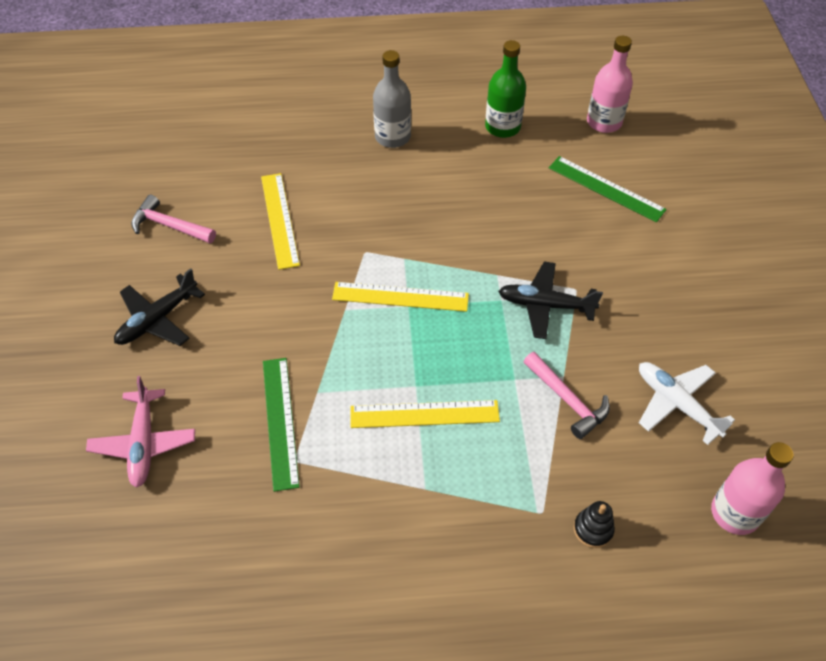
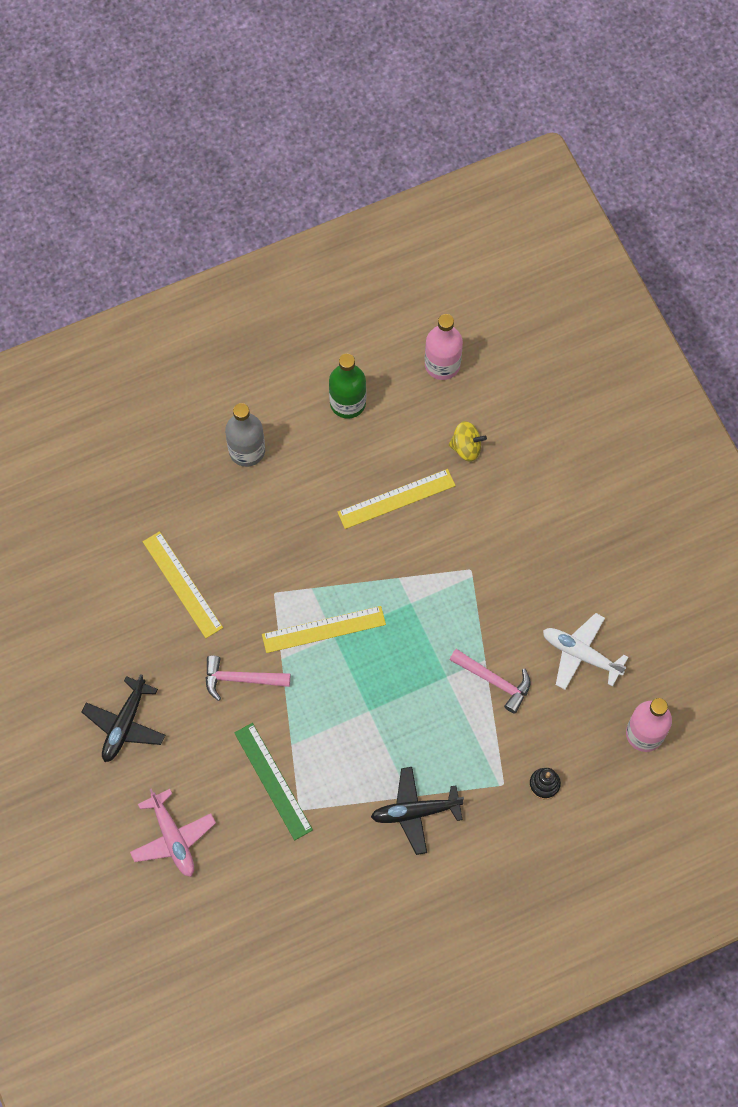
camera: 20 degrees left, 15 degrees up
(170, 226) = (84, 625): pink hammer -> pink hammer (241, 679)
(424, 414) = (385, 733): yellow ruler -> yellow ruler (396, 499)
(545, 305) = (449, 595): black plane -> black plane (415, 812)
(606, 188) = (466, 447): green ruler -> yellow spinning top

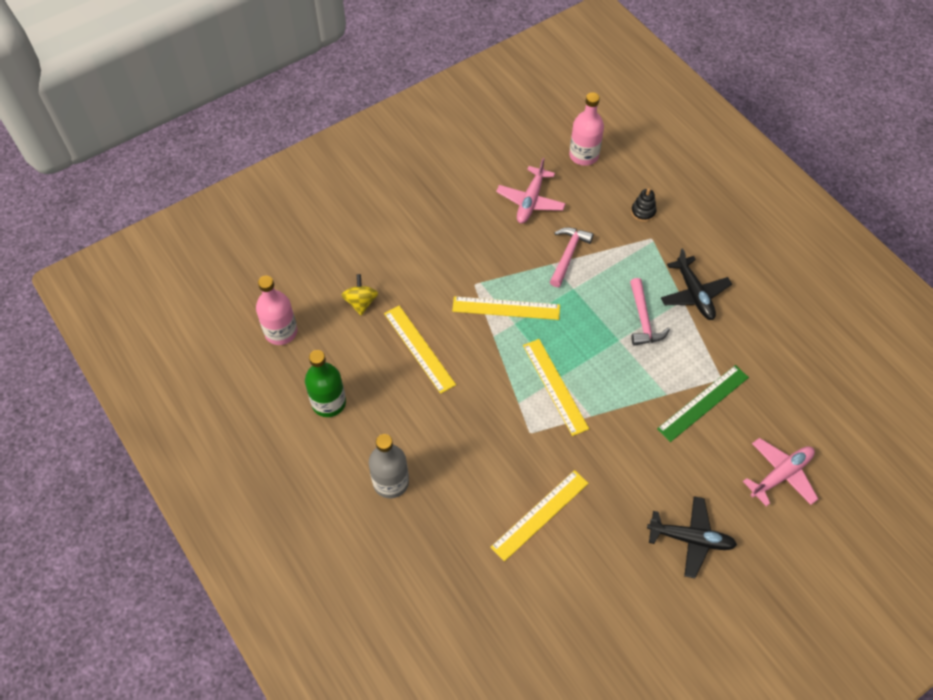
camera: 100 degrees left, 10 degrees down
(241, 679) = (619, 445): pink hammer -> pink hammer (643, 319)
(432, 597) = (506, 308): none -> yellow ruler
(581, 654) = (530, 201): white plane -> pink plane

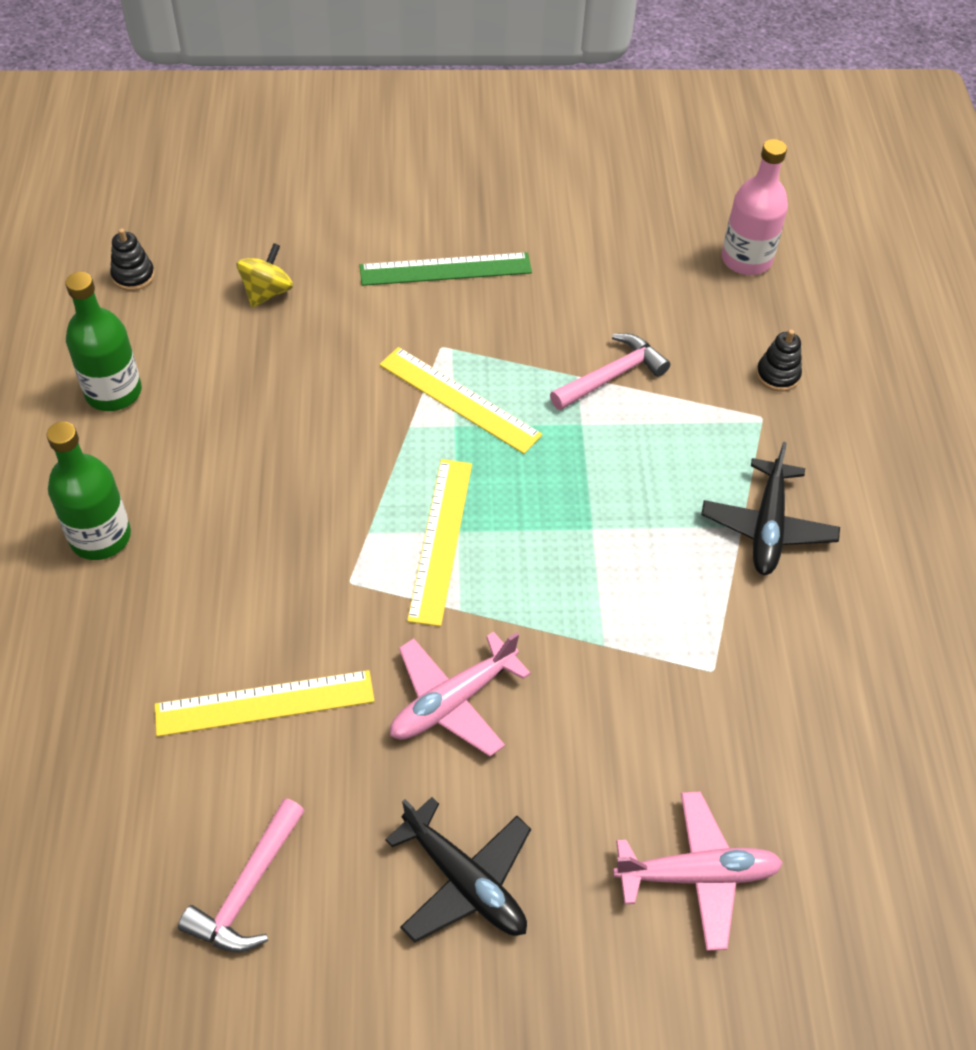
camera: 30 degrees right, 5 degrees down
(281, 332) = (133, 276): pink bottle -> black stacking toy
(391, 482) = (100, 537): grey bottle -> green bottle
(419, 348) = (292, 388): yellow ruler -> none
(530, 201) = (615, 281): pink plane -> pink plane (452, 701)
(643, 319) = (654, 520): pink hammer -> pink hammer (247, 888)
(703, 403) = (653, 690): green ruler -> green ruler (445, 269)

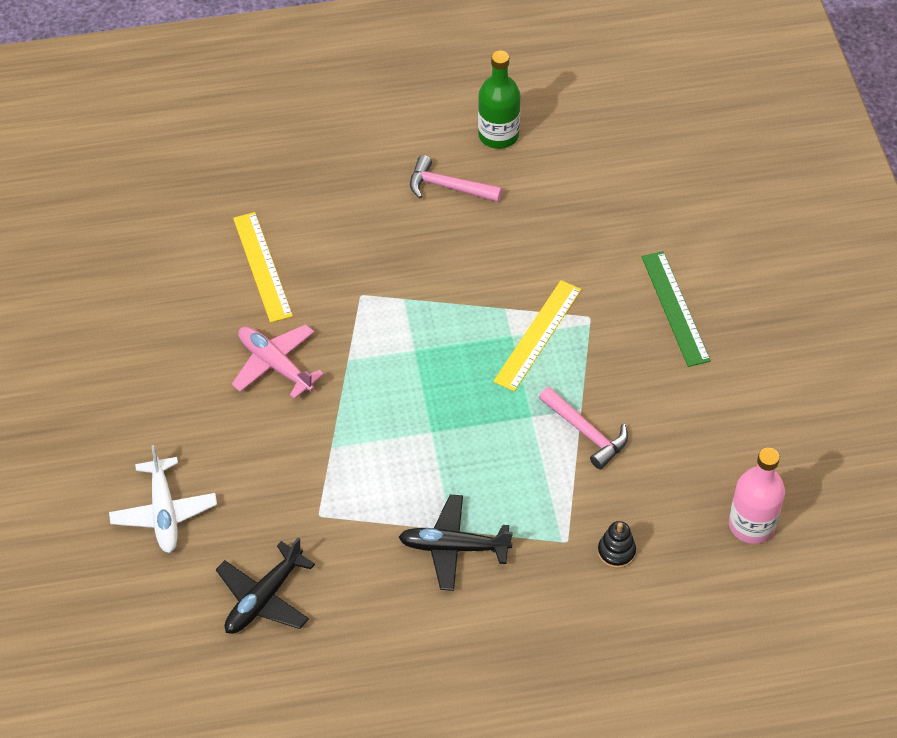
camera: 85 degrees right, 0 degrees up
(100, 537) = (375, 157): green bottle -> none
(133, 276) = (612, 120): black stacking toy -> none
(247, 888) = (139, 281): pink hammer -> pink hammer (448, 187)
(267, 292) = (617, 200): yellow spinning top -> none
(440, 540) = (405, 341): yellow ruler -> none
(464, 881) = (151, 387): black plane -> black plane (264, 598)
(697, 874) = (164, 512): pink plane -> white plane

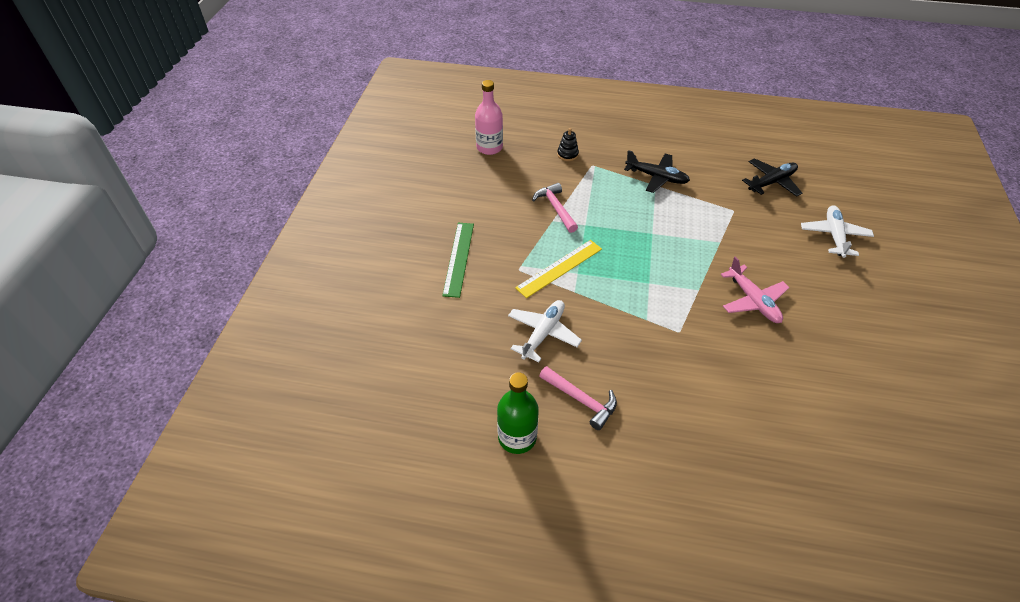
camera: 160 degrees left, 5 degrees down
(262, 266) = (756, 378): yellow ruler -> none
(519, 244) = (543, 333): none -> white plane

